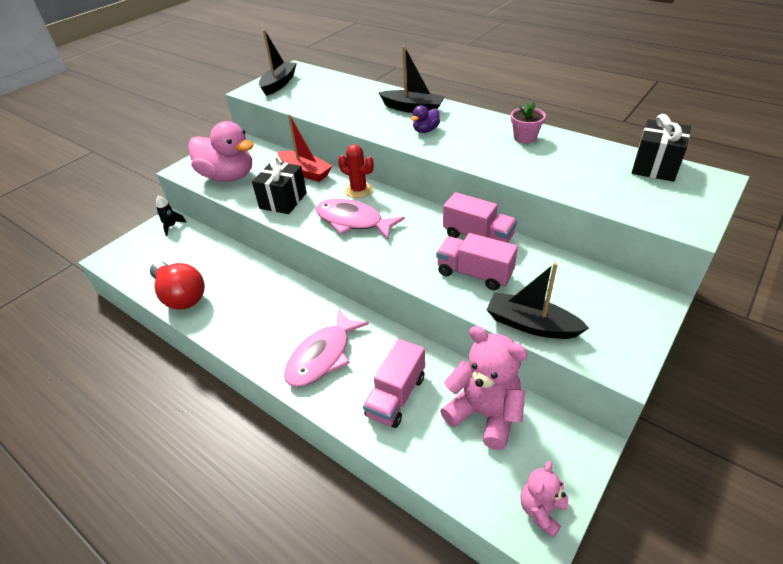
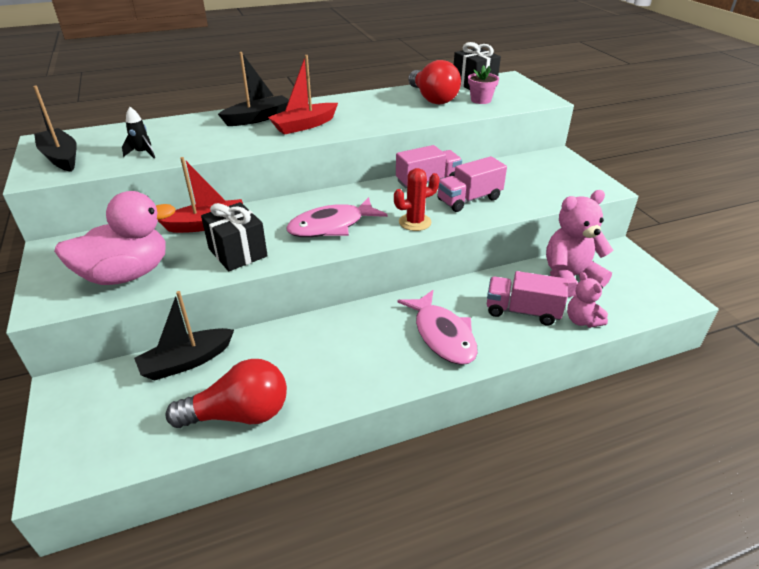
camera: 60 degrees left, 5 degrees down
(171, 226) = (83, 387): black rocket -> black rocket (143, 153)
(359, 190) = (288, 207): red cactus -> red cactus (415, 222)
(396, 396) = (522, 311): pink truck -> pink truck turned 135 degrees clockwise
(425, 130) = (304, 125): purple duck -> red boat
(525, 138) = (379, 100): pink flower pot -> pink flower pot (480, 100)
(531, 325) = (544, 201): black boat -> black boat (187, 361)
(541, 510) = (661, 289): pink teddy bear -> pink teddy bear (582, 320)
(573, 160) = (432, 98): none -> red light bulb

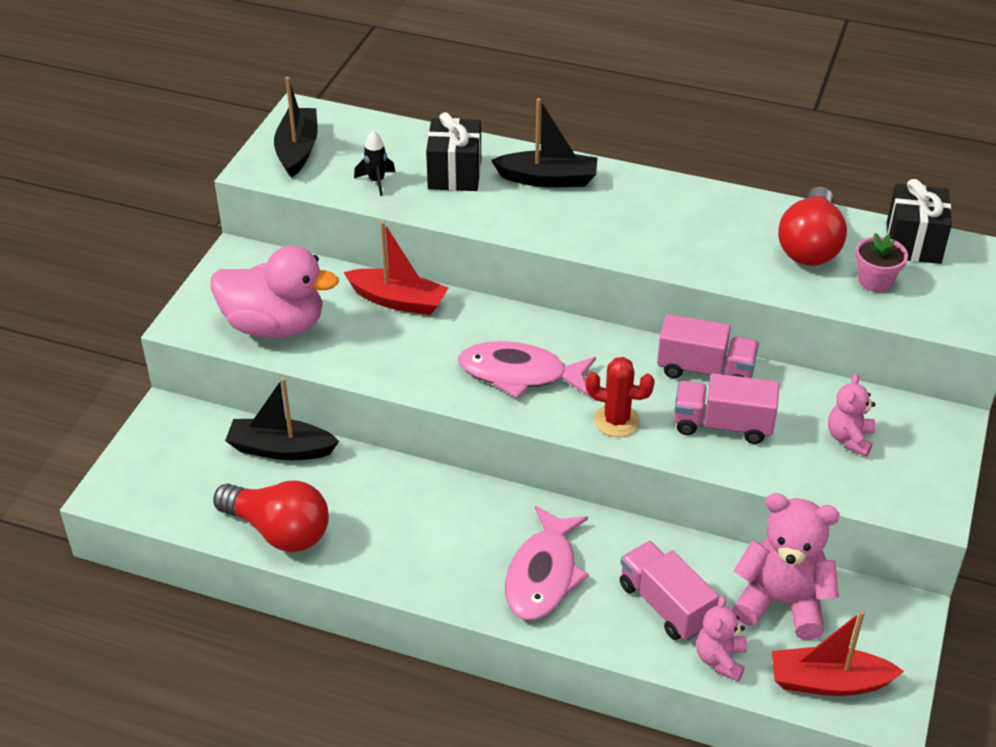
camera: 40 degrees right, 5 degrees up
(238, 252) = (393, 356): black gift -> black gift (454, 174)
(304, 125) = (587, 219): red boat -> red boat (829, 682)
(531, 179) = (849, 439): none -> pink teddy bear

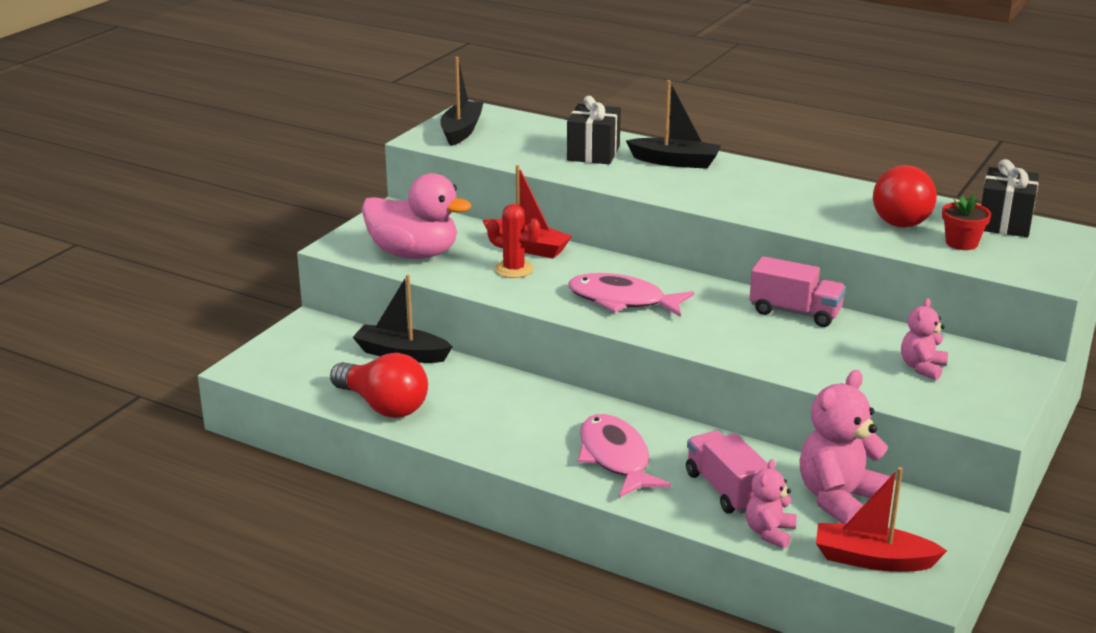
camera: 10 degrees right, 15 degrees down
(376, 181) = (523, 153): black rocket -> none
(543, 575) = (615, 458): pink fish -> pink fish turned 135 degrees clockwise
(616, 421) = (703, 337): red cactus -> red cactus (514, 269)
(722, 425) = (802, 348): pink truck -> none
(782, 602) = (839, 499): pink teddy bear -> pink teddy bear turned 75 degrees counterclockwise
(875, 281) = (961, 243): pink flower pot -> red flower pot

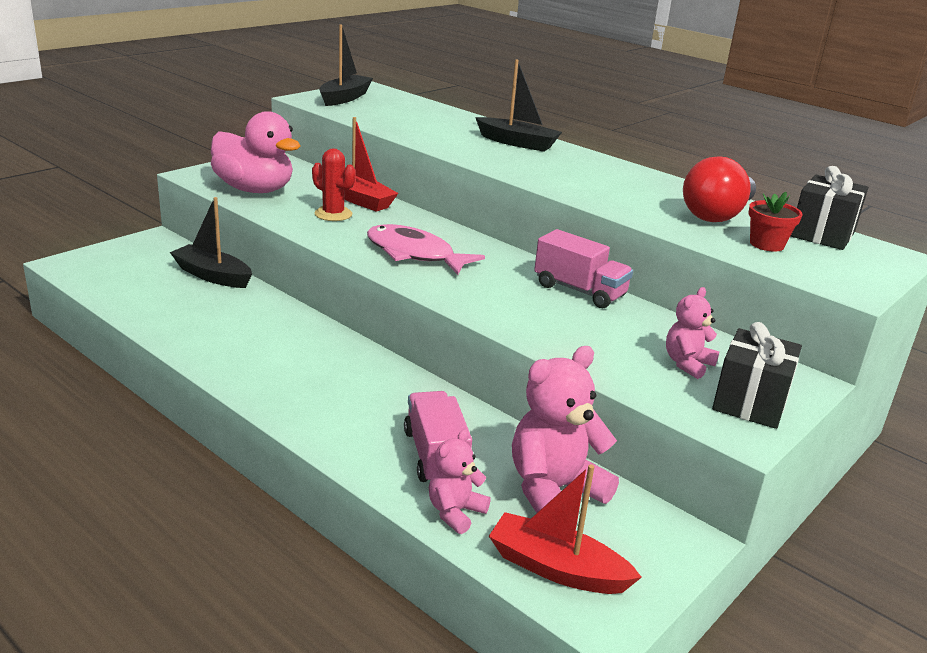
camera: 10 degrees right, 0 degrees up
(383, 406) = (158, 315): red light bulb -> none
(593, 153) = (447, 127): black gift -> black gift (750, 402)
(615, 458) = (342, 402): pink fish -> none

